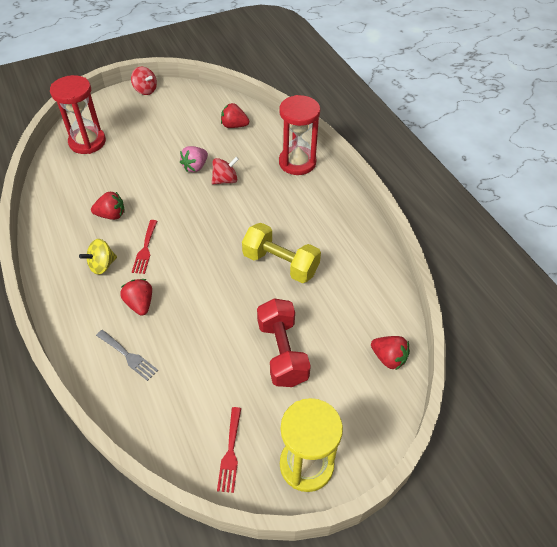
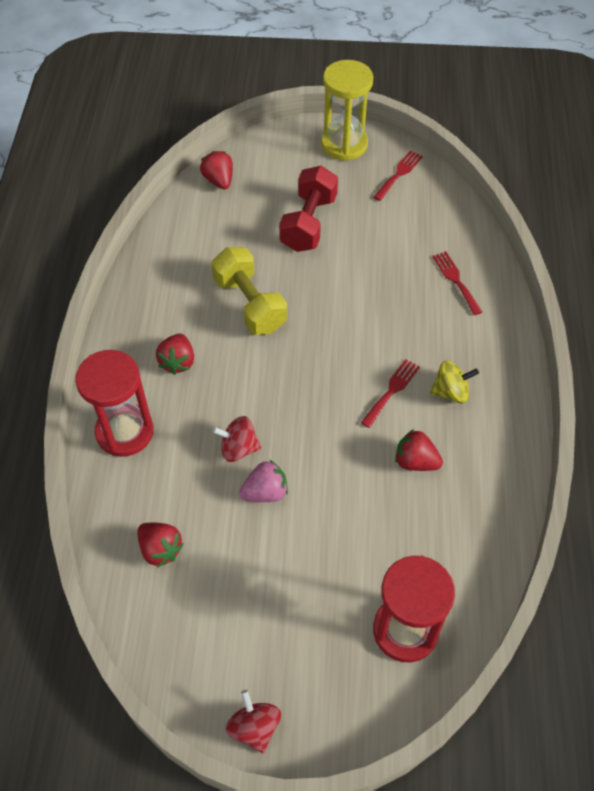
camera: 150 degrees left, 5 degrees up
(128, 356) = (455, 280): grey fork -> red fork
(140, 304) = (424, 327): red strawberry -> red strawberry (178, 362)

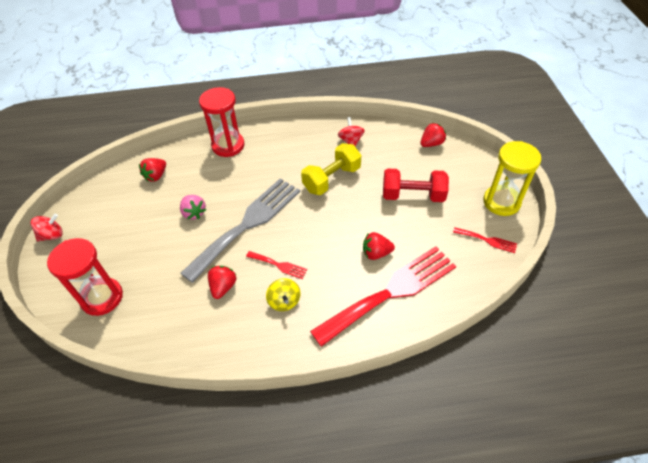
camera: 80 degrees right, 5 degrees down
(178, 362) = (279, 156): red strawberry -> red strawberry (376, 253)
(238, 448) = (223, 195): red spinning top -> red spinning top (351, 141)
(308, 420) = (247, 224): none -> grey fork
(455, 280) = (391, 292): red fork -> red fork, size x2.46

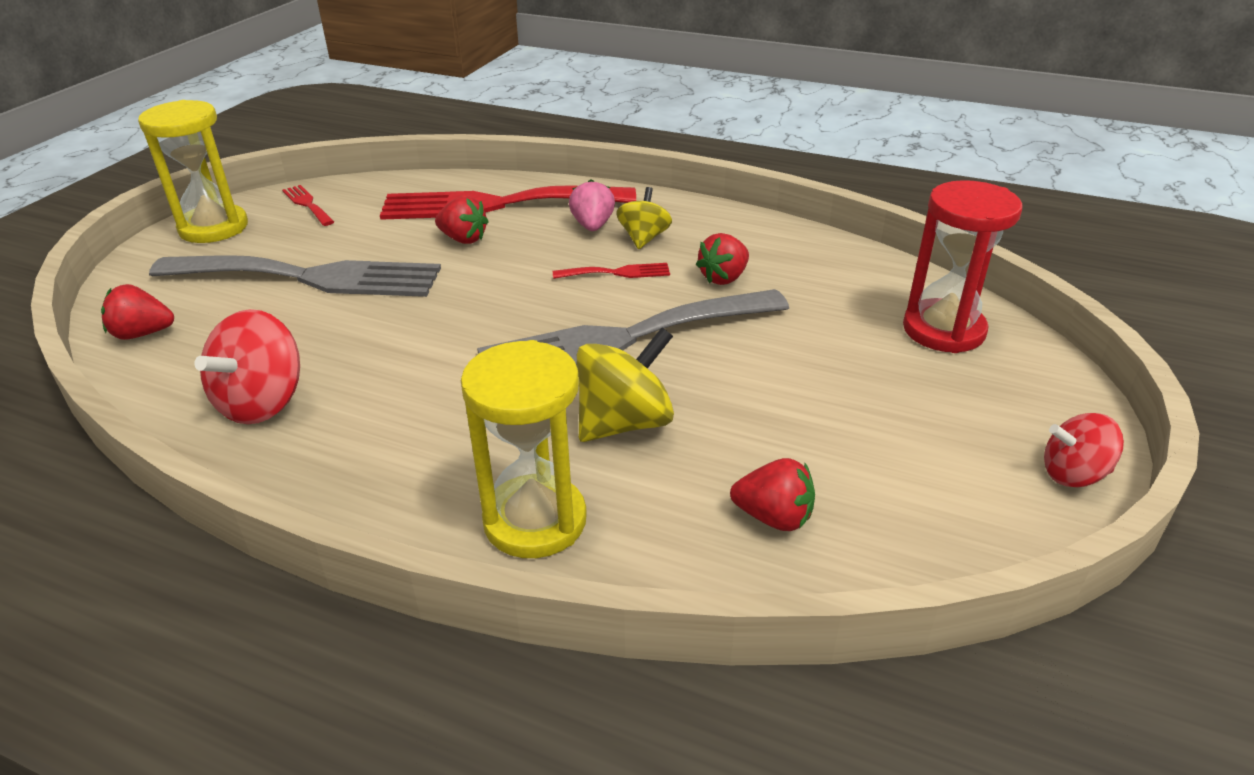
camera: 150 degrees left, 15 degrees down
(156, 176) = (773, 517): red strawberry -> red strawberry turned 45 degrees clockwise
(194, 213) = (716, 395): pink strawberry -> pink strawberry (592, 226)
(222, 187) = (624, 423): none -> yellow spinning top
(228, 145) = (535, 520): red hourglass -> yellow hourglass
(279, 265) = (617, 273): red fork -> red fork turned 120 degrees clockwise
(332, 179) = (397, 349): yellow dumbbell -> none
(351, 141) = (262, 403): red spinning top -> red spinning top, size x1.55
(413, 195) = (310, 277): red dumbbell -> grey fork

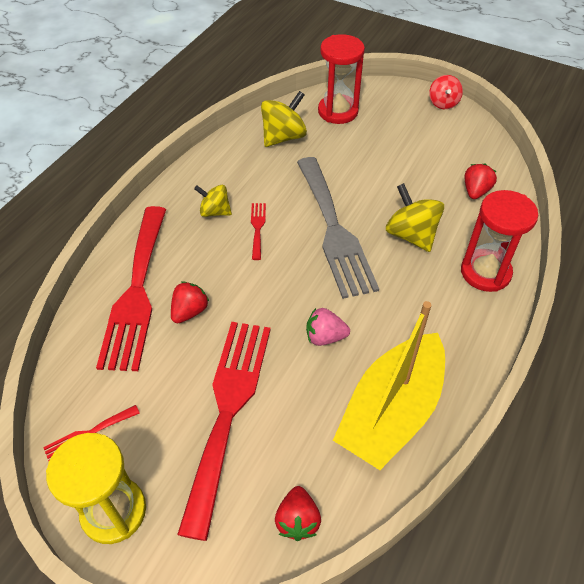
camera: 85 degrees left, 15 degrees up
(262, 403) = (391, 411): red spinning top -> yellow boat
(310, 277) = (228, 410): grey fork -> red fork
(535, 520) = (485, 272): yellow hourglass -> red hourglass
(592, 226) = (189, 236): pink strawberry -> pink strawberry (325, 337)
(723, 278) = (273, 181): red strawberry -> none
(837, 279) = (283, 137): none -> yellow spinning top

